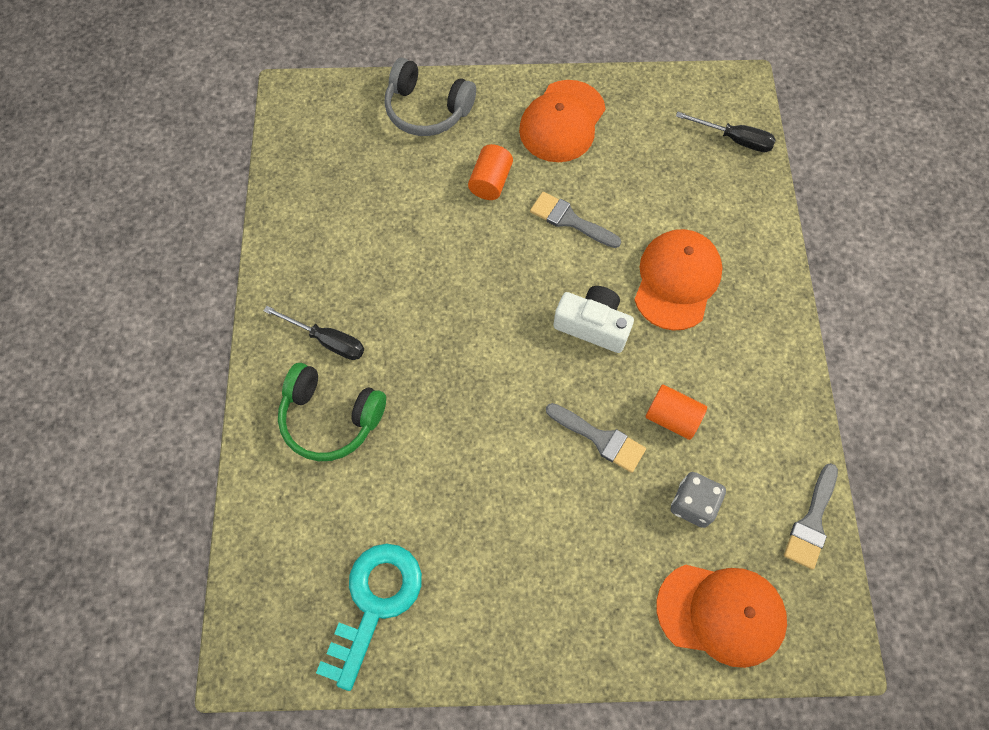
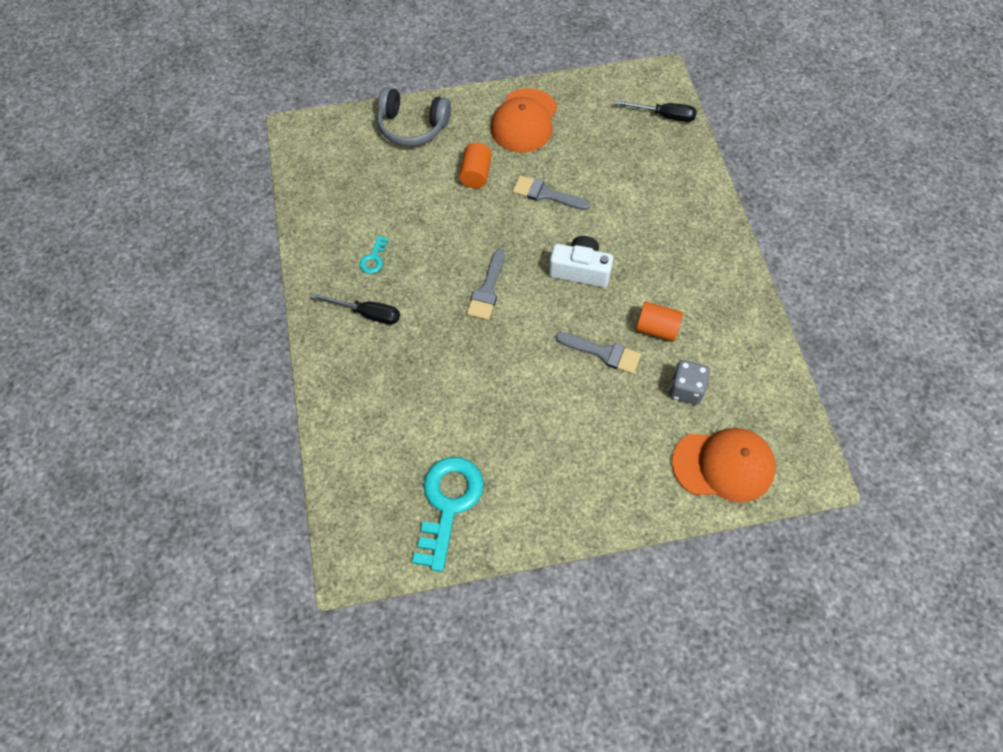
camera: 10 degrees left, 5 degrees down
(330, 418) = (382, 372): green headphones -> none
(349, 271) = (373, 258): none -> turquoise key
(677, 280) = (640, 227): orange cap -> none
(811, 522) = (780, 387): grey brush -> grey brush (487, 290)

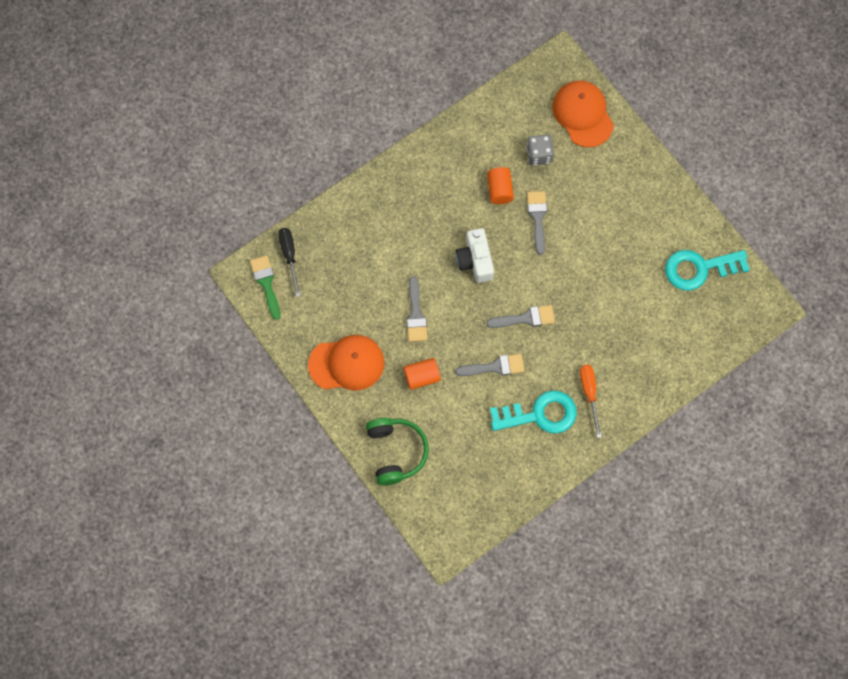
camera: 115 degrees left, 10 degrees up
(367, 314) = (589, 393): black screwdriver -> orange screwdriver
(373, 258) = (540, 414): turquoise key -> turquoise key, size x2.25
(412, 127) = (396, 452): grey headphones -> green headphones
(449, 240) = (495, 367): none -> grey brush
(643, 89) = (266, 283): none -> green brush

